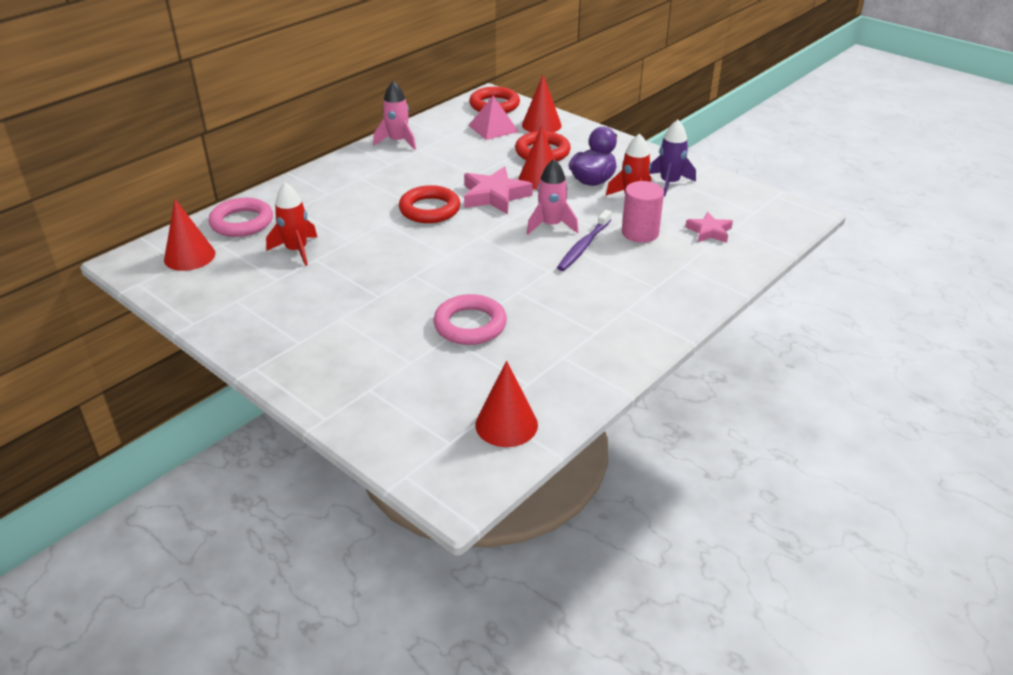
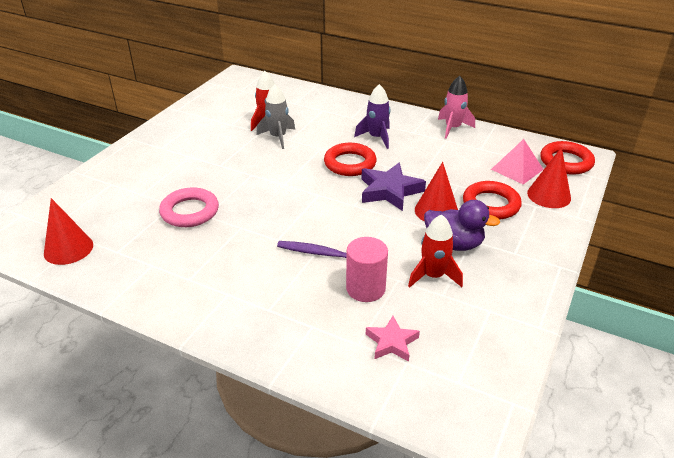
camera: 75 degrees right, 0 degrees up
(189, 256) = (249, 91): red cone -> none
(242, 222) = (296, 97): pink ring -> none
(339, 247) = (278, 137): none -> grey rocket
(494, 196) = (389, 191): pink star -> purple star
(551, 225) = (354, 230): pink rocket -> none
(669, 183) = (483, 301): purple rocket -> purple rocket (376, 137)

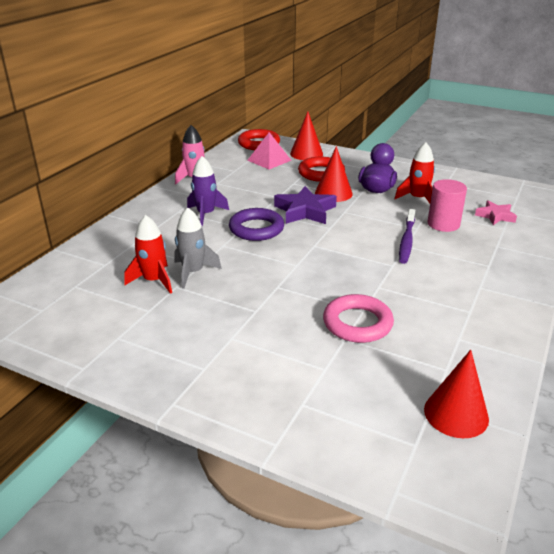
camera: 90 degrees left, 5 degrees down
(350, 163) = (256, 229): red ring -> purple ring

